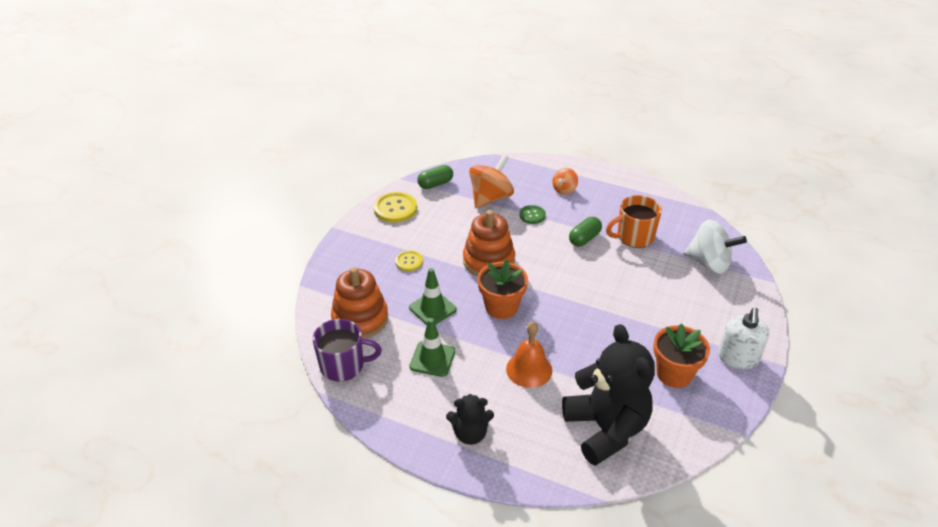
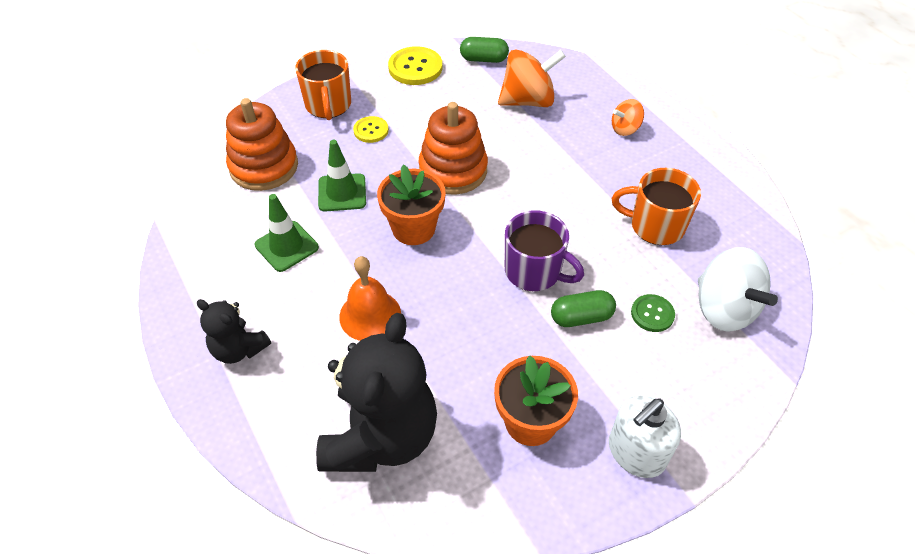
camera: 35 degrees right, 10 degrees up
(343, 365) = (201, 206): purple mug -> purple mug (534, 271)
(361, 259) = (328, 105): none -> orange mug
(532, 215) = (555, 142): green button -> green button (652, 314)
(584, 238) = (590, 198): green capsule -> green capsule (581, 317)

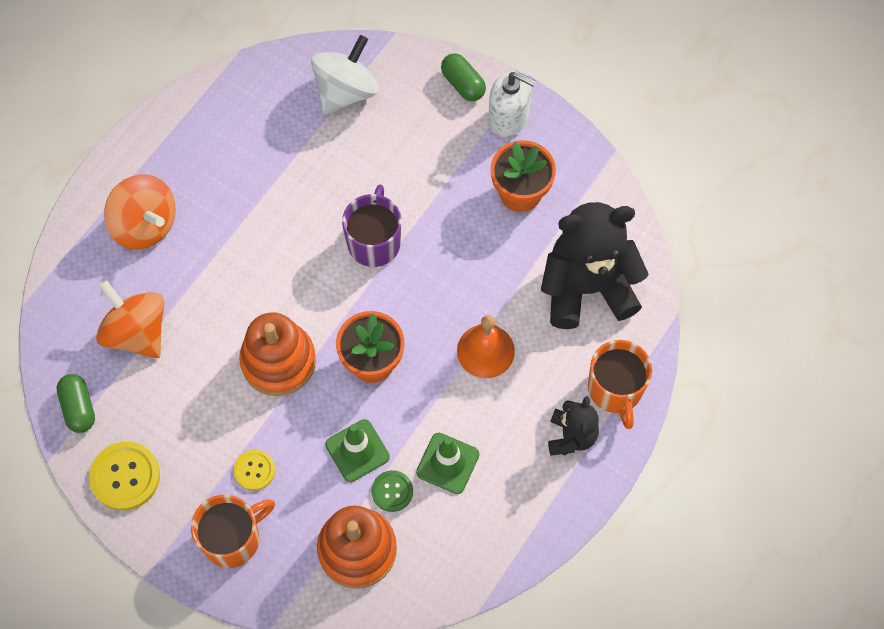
camera: 115 degrees left, 15 degrees up
(581, 317) = (406, 190): green capsule -> green capsule (463, 84)
(625, 129) = (145, 225): orange spinning top -> orange spinning top, size x1.85
(652, 314) = (376, 140): green button -> green button (392, 491)
(655, 226) = (273, 163): orange mug -> orange mug (615, 390)

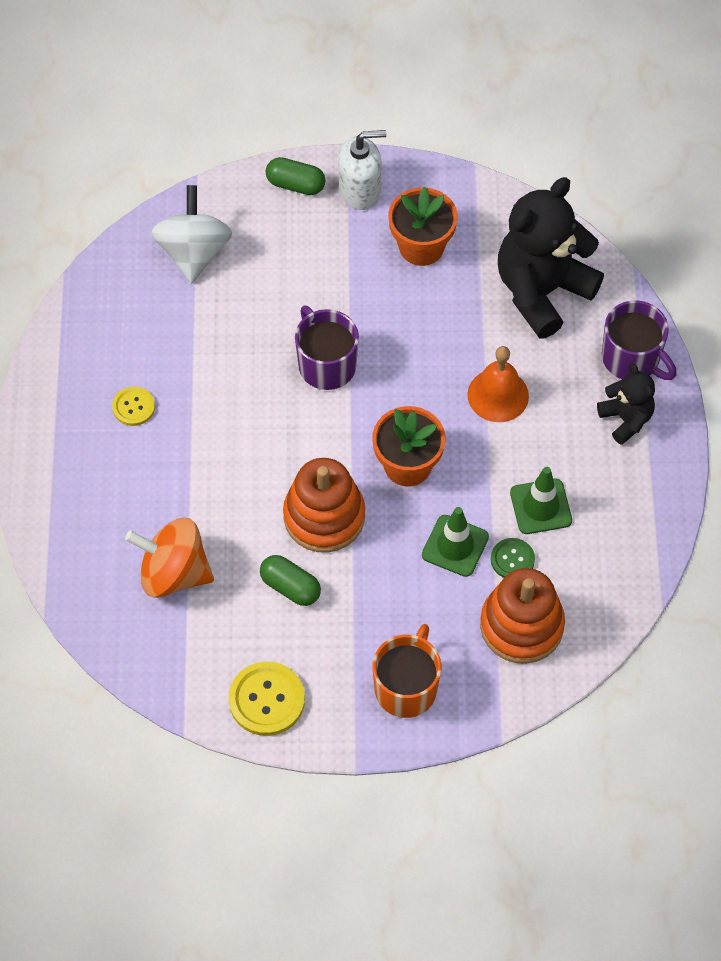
camera: 35 degrees left, 5 degrees down
(79, 408) = (174, 670): green capsule -> green capsule (290, 587)
(145, 225) = (103, 477): orange spinning top -> none
(254, 470) = (378, 620): yellow button -> yellow button (133, 407)
(615, 390) = (632, 359): orange mug -> purple mug

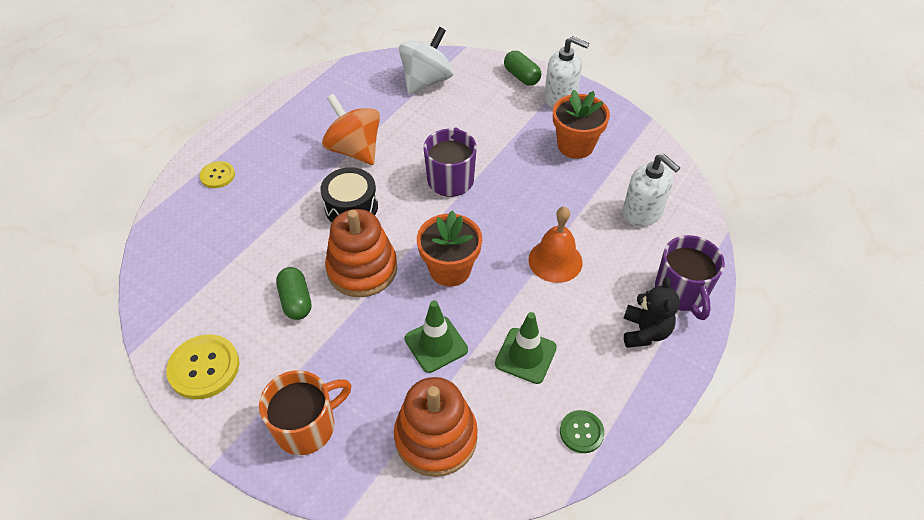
camera: 35 degrees right, 10 degrees down
(133, 407) = (309, 140): yellow button -> yellow button (217, 175)
(173, 573) = (233, 246): orange spinning top -> orange spinning top (354, 150)
(253, 458) = (351, 207): none -> black drum
(512, 559) = (471, 381): green button -> green button (581, 432)
(542, 291) = (642, 213): black teddy bear -> white soap dispenser

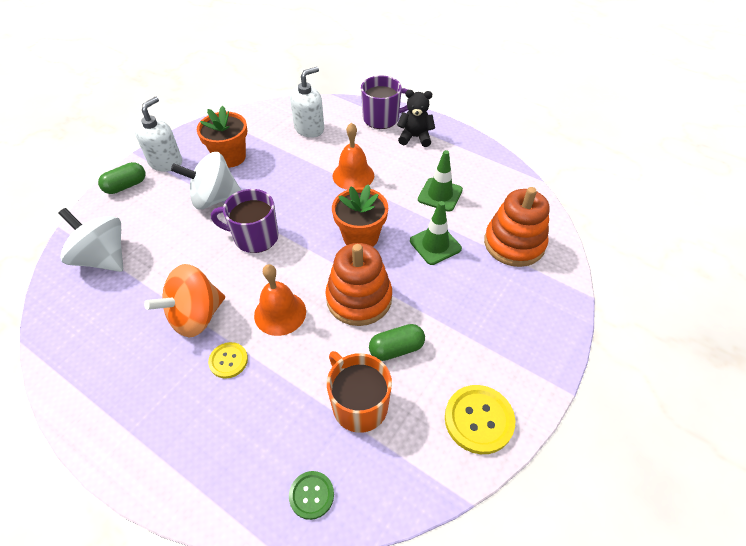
camera: 90 degrees left, 0 degrees up
(217, 175) = (208, 460): yellow button -> yellow button (228, 361)
(307, 426) = (522, 325): orange mug -> orange mug (359, 404)
(351, 207) = (280, 313): black drum -> orange bell
(507, 142) = (214, 198): none -> white spinning top
(581, 432) = (494, 171): green button -> green button (311, 495)

